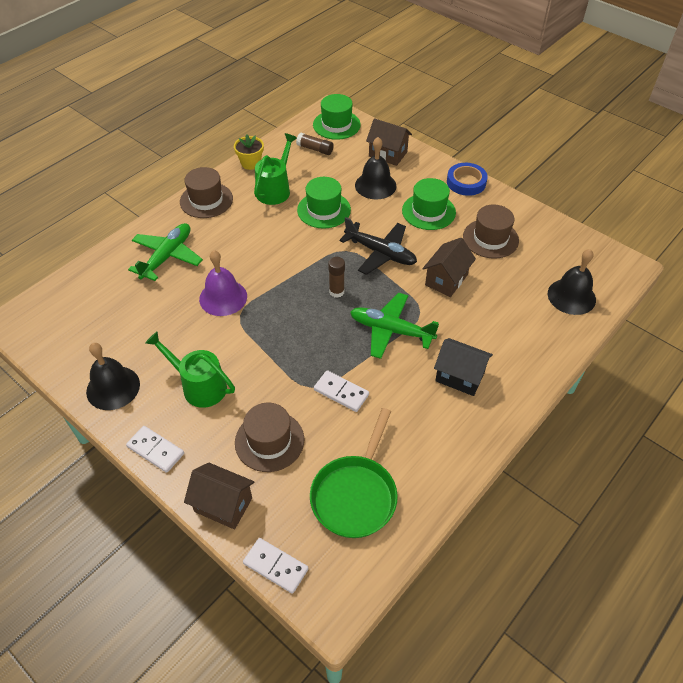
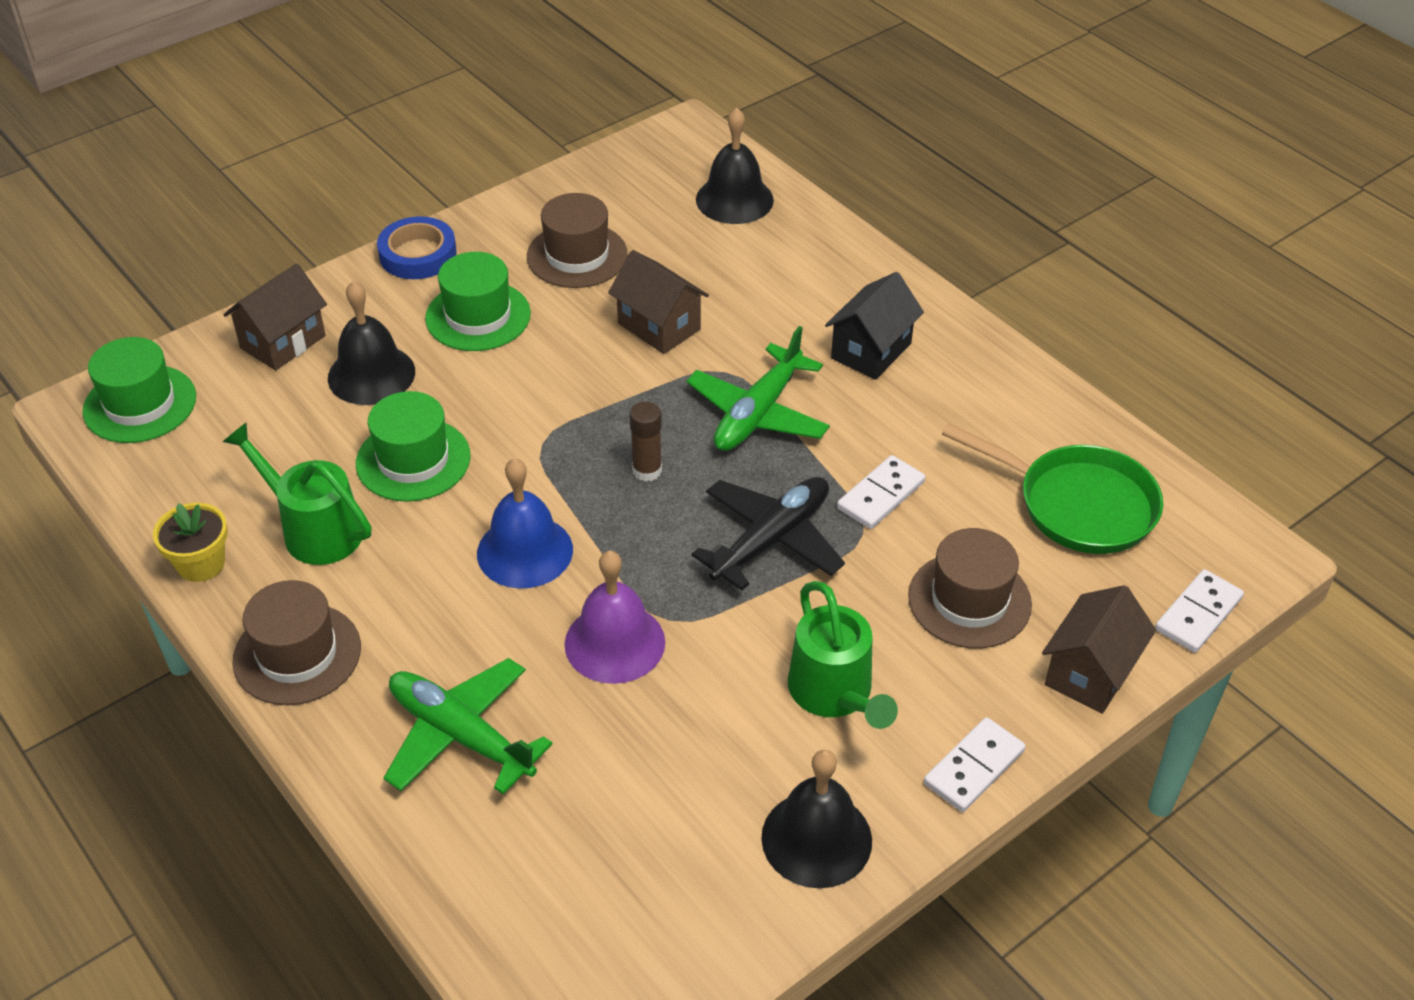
camera: 80 degrees left, 5 degrees down
(199, 386) = (835, 694): green watering can -> green watering can turned 60 degrees counterclockwise
(274, 257) = (525, 551): none -> blue bell
(315, 149) = (207, 449): brown glue stick -> none
(380, 253) = (566, 397): black plane -> black plane (771, 540)

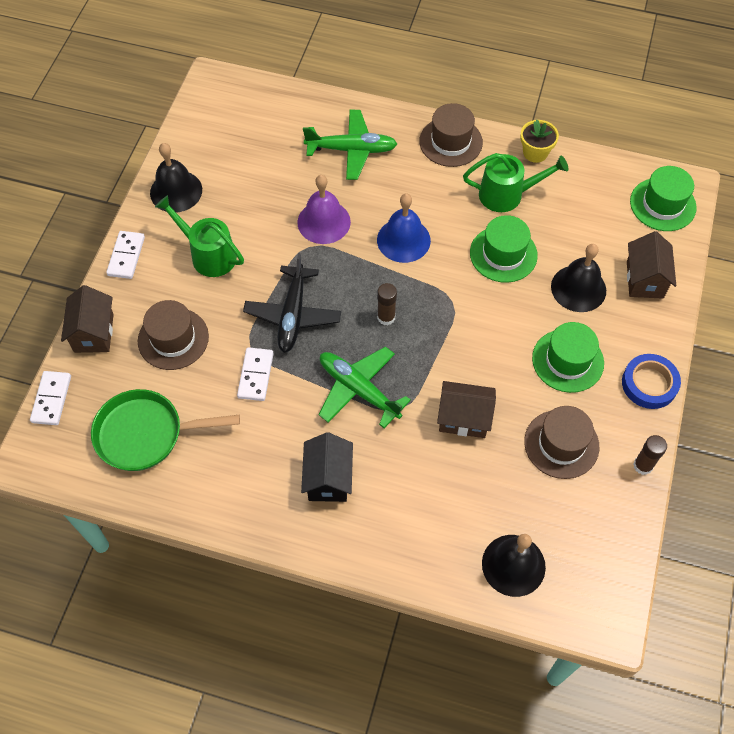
camera: 145 degrees right, 15 degrees up
(515, 202) = (643, 465): none -> brown glue stick
(758, 413) = (358, 389): green plane -> green plane turned 45 degrees counterclockwise

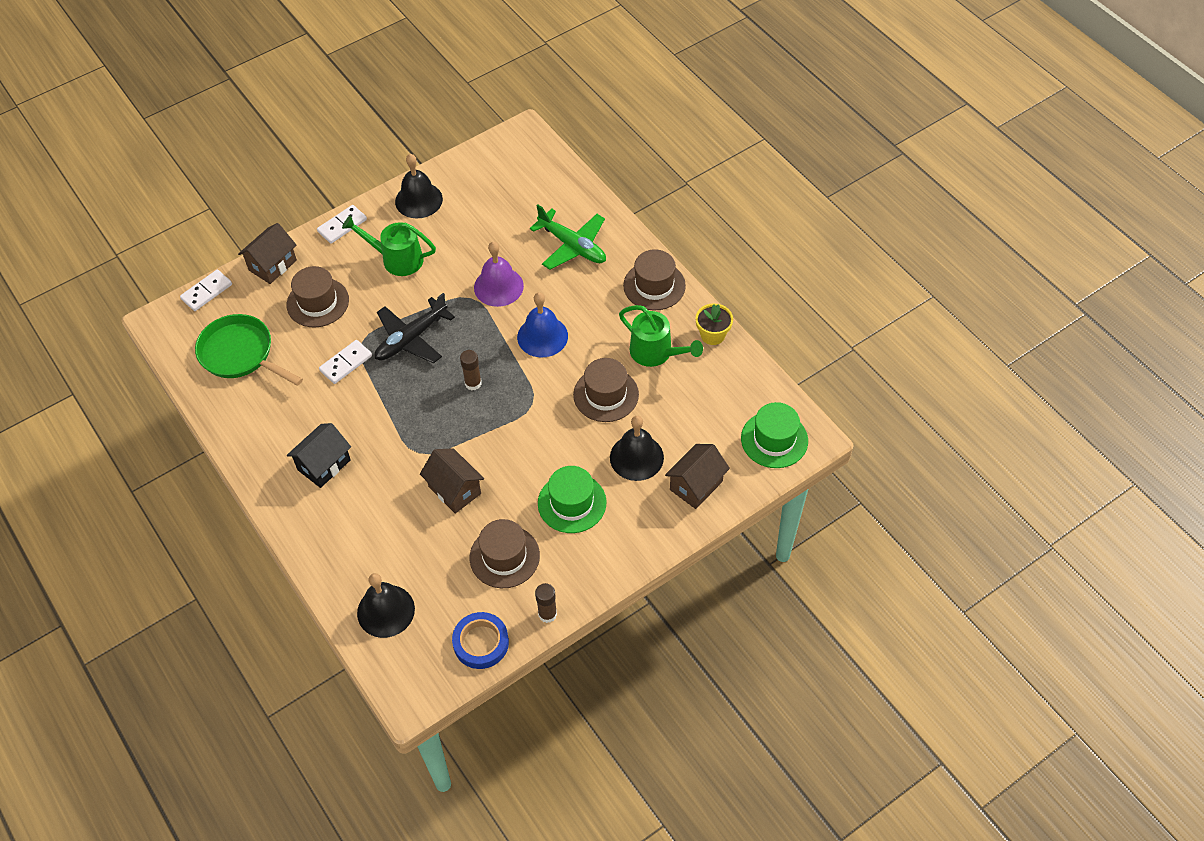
camera: 40 degrees right, 5 degrees down
(208, 254) = (396, 259): green watering can -> green watering can turned 60 degrees counterclockwise
(358, 389) = (403, 420): green plane -> none
(503, 254) = (606, 394): green hat -> brown hat
(649, 384) = (615, 562): blue tape -> blue tape (481, 643)

